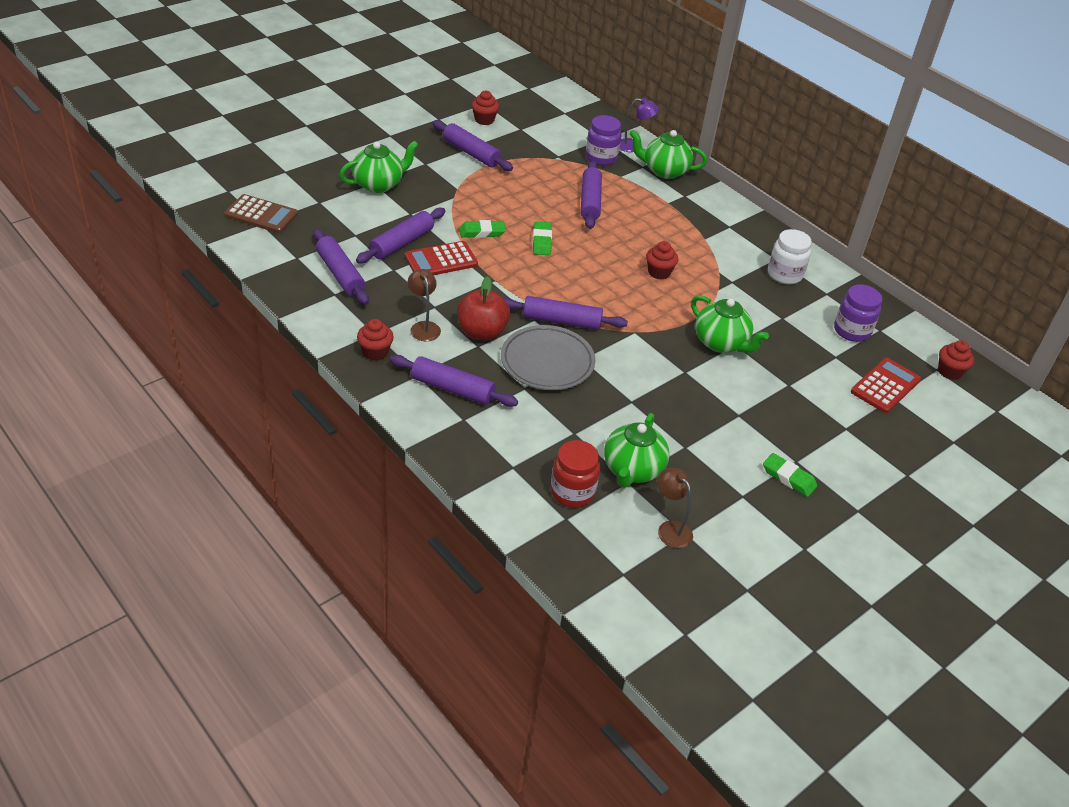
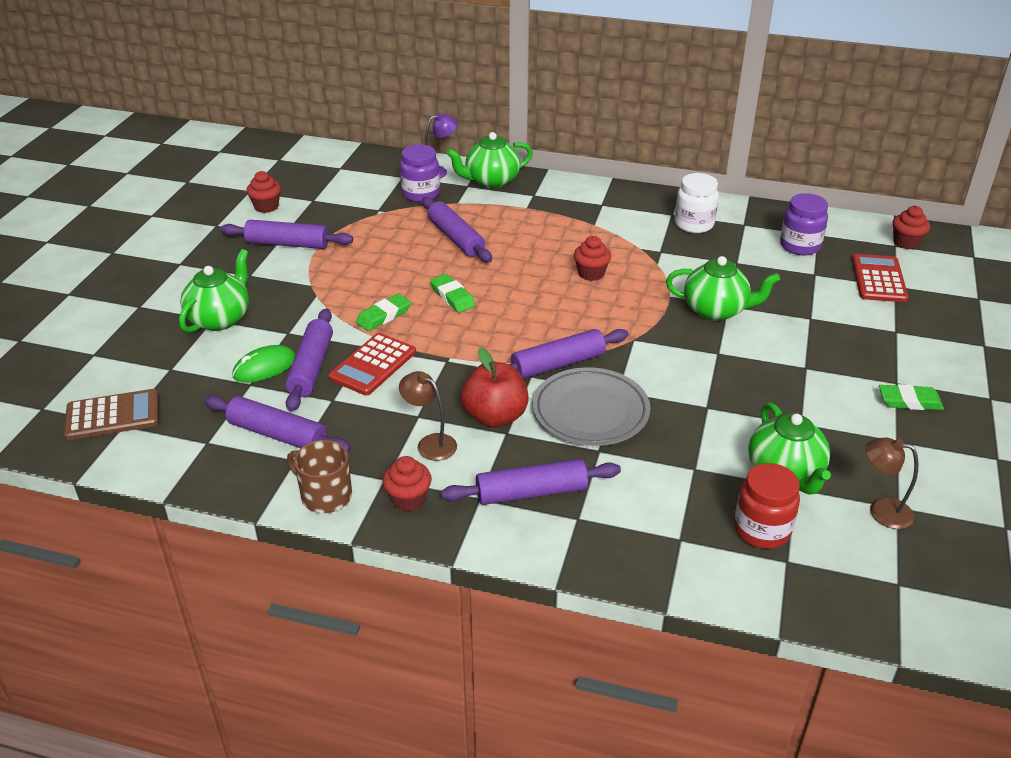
camera: 30 degrees left, 5 degrees down
(330, 324) = (325, 496): none -> brown mug
(374, 229) = (265, 367): none -> green mouse

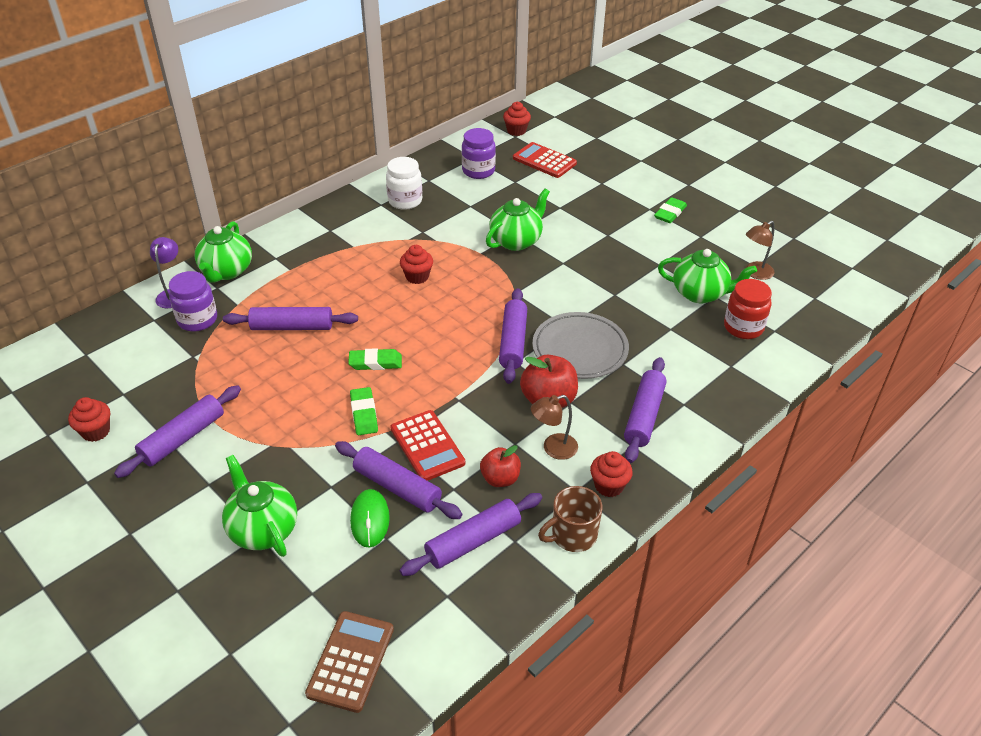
camera: 60 degrees left, 5 degrees up
(365, 423) = (500, 479): none -> red apple

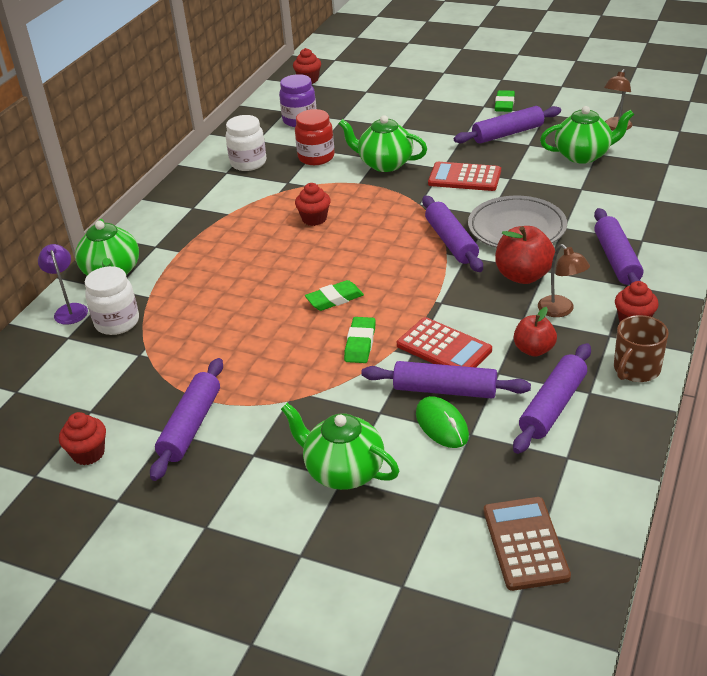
camera: 20 degrees left, 5 degrees down
(197, 320) = (117, 322): purple jar -> white jar
(292, 327) = (224, 297): purple rolling pin -> purple rolling pin (507, 134)
(364, 414) = (360, 343): green eraser -> green eraser turned 45 degrees clockwise
(516, 241) = (384, 164): green teapot -> green teapot turned 90 degrees counterclockwise
(544, 161) = (355, 96): red calculator -> red calculator (464, 177)
(553, 449) = (560, 311): brown lamp -> brown lamp turned 75 degrees counterclockwise
(743, 327) = (641, 169): red jar -> red jar (316, 157)

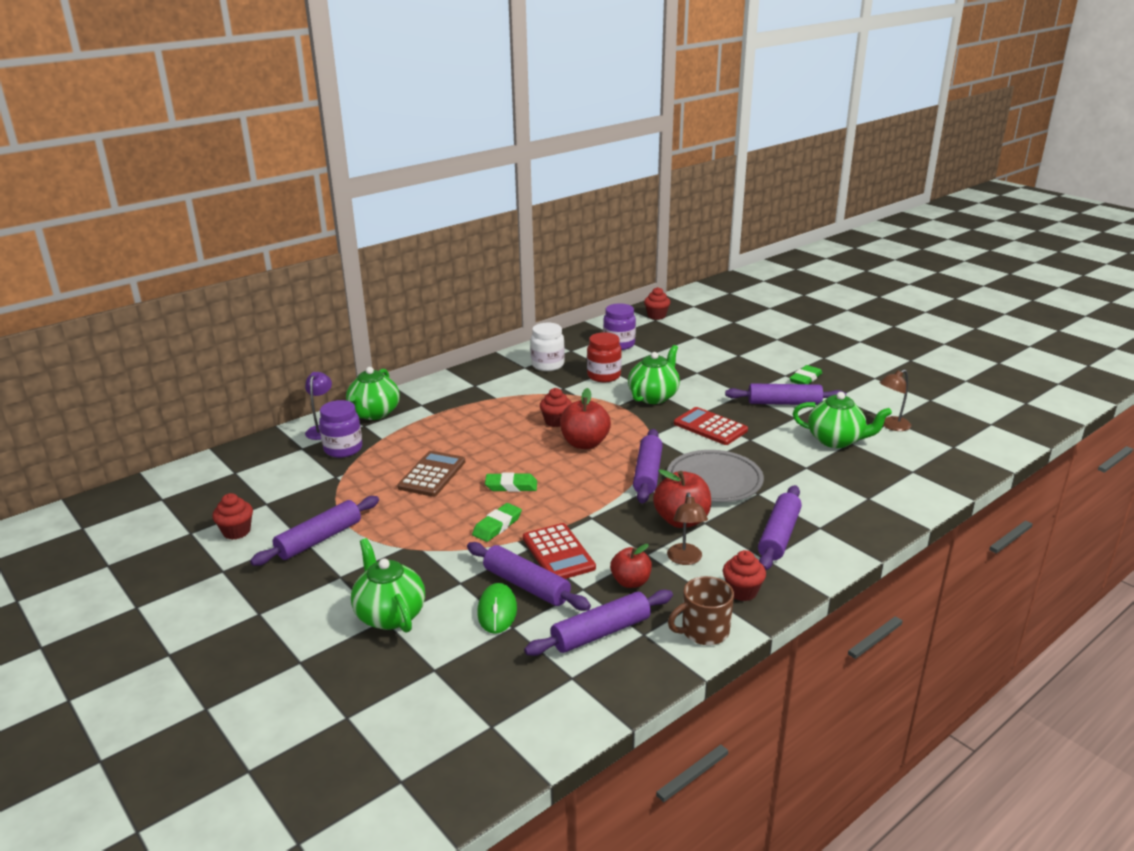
camera: 25 degrees right, 10 degrees down
(117, 322) = (343, 449): white jar -> purple jar
(364, 232) = (584, 443): none -> red apple
(384, 164) = (654, 396): green teapot -> green teapot turned 75 degrees clockwise
(525, 543) = (469, 729): brown calculator -> brown calculator (432, 474)

